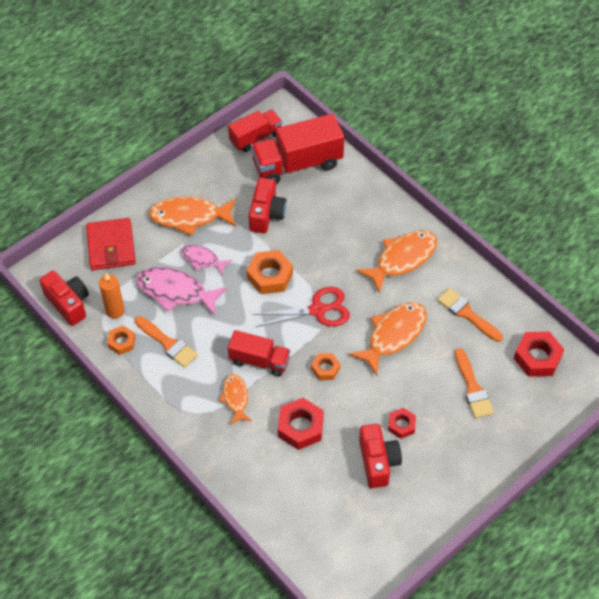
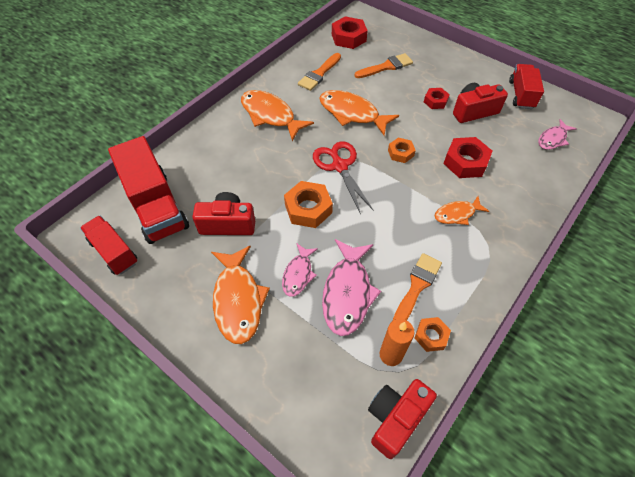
camera: 100 degrees left, 0 degrees up
(111, 246) = (295, 385): red wallet -> none
(259, 360) = (409, 202): red truck -> red truck (521, 95)
(318, 532) = (553, 139): none -> pink fish

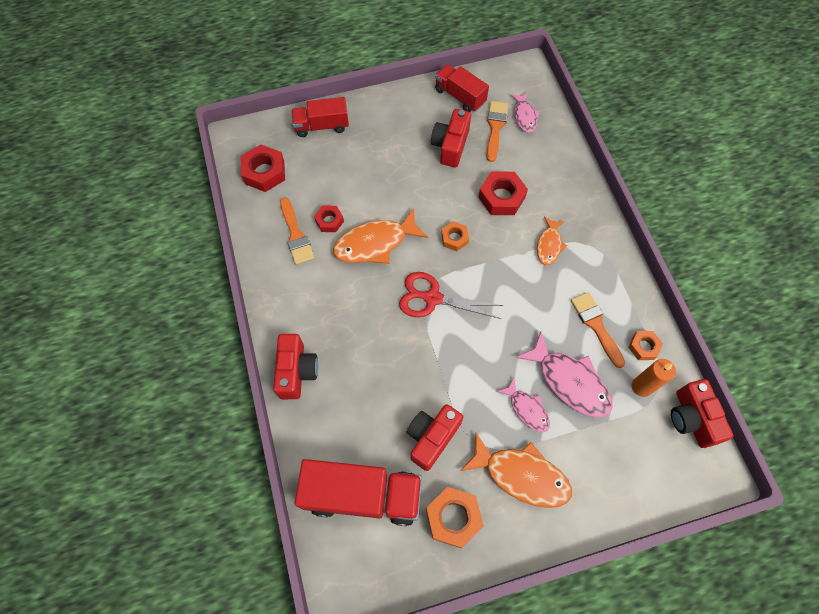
camera: 55 degrees left, 10 degrees up
(114, 252) = (393, 564): red truck -> red truck (322, 126)
(222, 125) = (296, 371): none -> red camera
(270, 115) = (319, 317): orange fish -> none
(308, 209) = (463, 357): orange nut -> orange nut (453, 518)
(386, 66) = (336, 170): orange brush -> orange brush (495, 127)
(435, 101) = (415, 165): red nut -> red nut (329, 221)

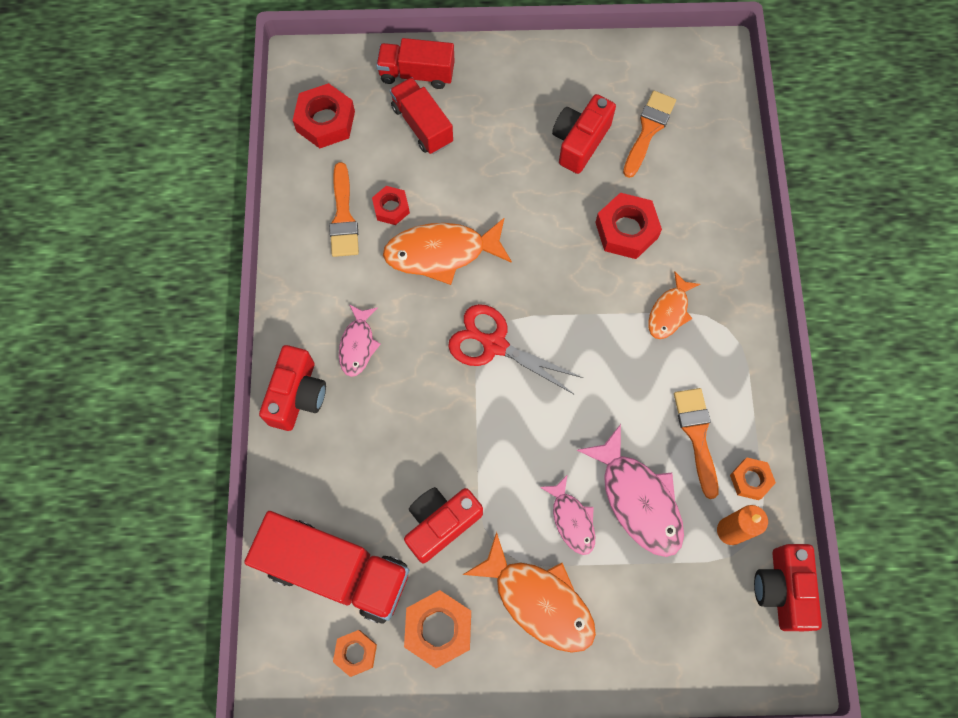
camera: 15 degrees right, 5 degrees up
(454, 238) = (547, 271): orange nut -> orange nut (355, 653)
(460, 96) = (613, 73): red truck -> red truck (422, 125)
(524, 116) = (693, 123): pink fish -> pink fish (358, 345)

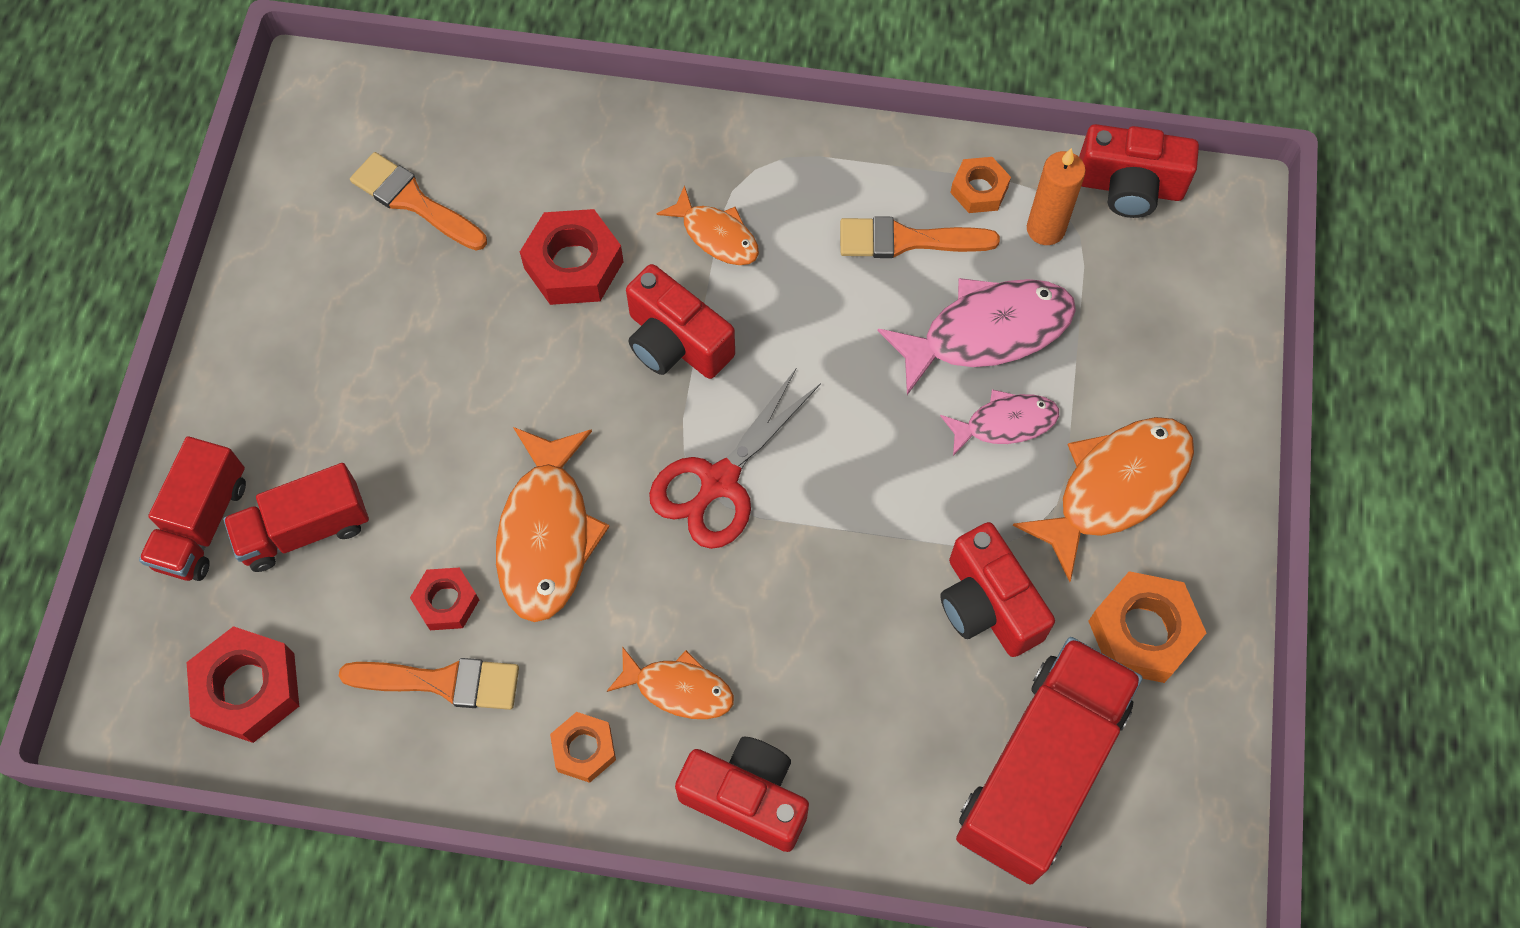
camera: 80 degrees left, 5 degrees down
(355, 653) = (1167, 757): orange nut -> orange nut (584, 749)
(358, 345) = (678, 689): pink fish -> orange fish
(580, 142) = (406, 299): red camera -> red camera (676, 342)

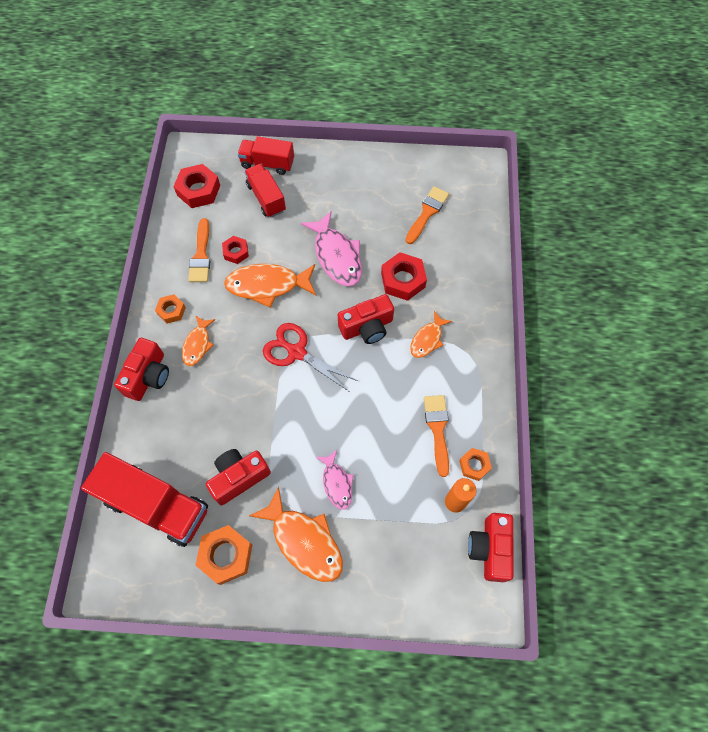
camera: 85 degrees right, 0 degrees up
(676, 342) = (367, 327): red camera -> red camera turned 150 degrees counterclockwise
(987, 332) = (388, 472): pink fish -> pink fish (336, 256)

